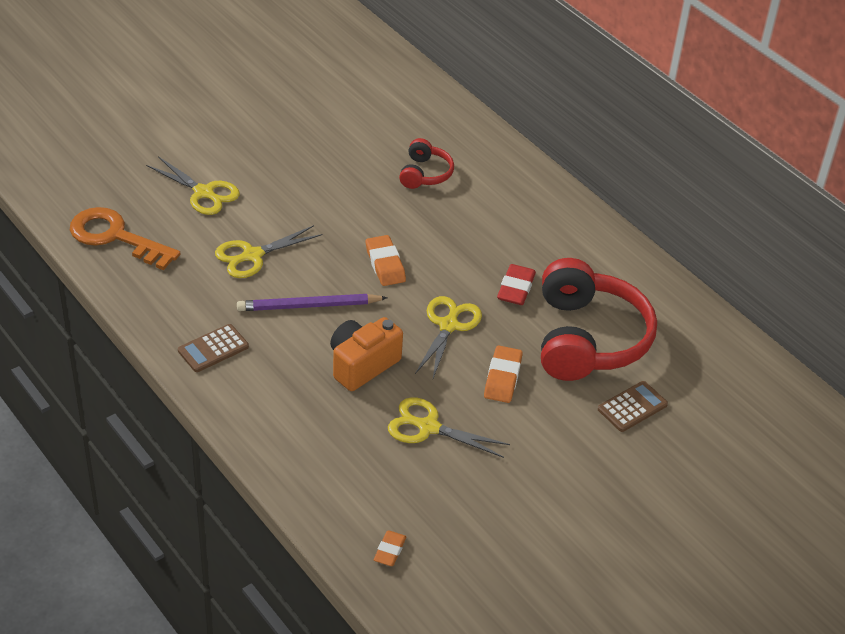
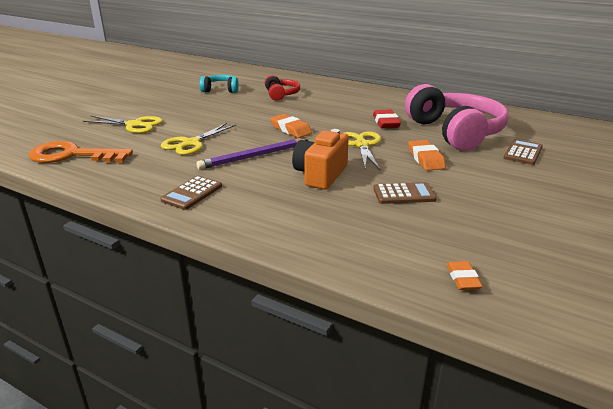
camera: 20 degrees left, 15 degrees down
(350, 135) = (221, 90): none -> turquoise headphones
(428, 427) = (404, 194): yellow scissors -> brown calculator
(587, 339) = (455, 132): red headphones -> pink headphones

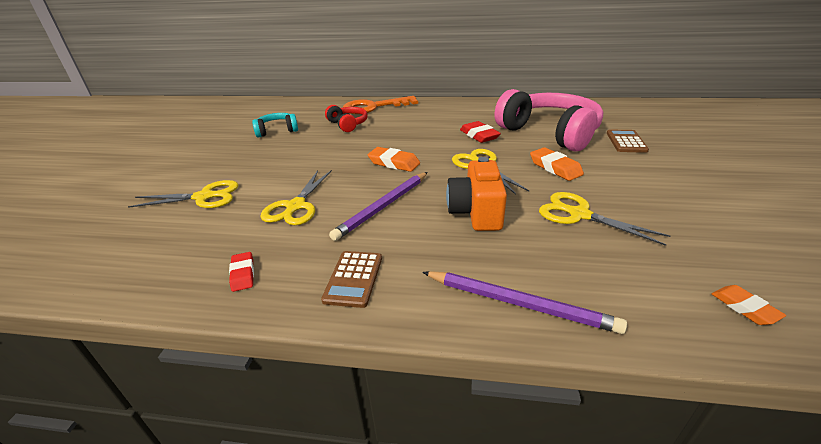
camera: 20 degrees left, 5 degrees up
(72, 155) = (145, 263): orange key -> orange key (374, 107)
(125, 174) = (243, 274): none -> red eraser
(290, 233) = (519, 303): none -> purple pencil
(404, 194) = (578, 214): brown calculator -> yellow scissors

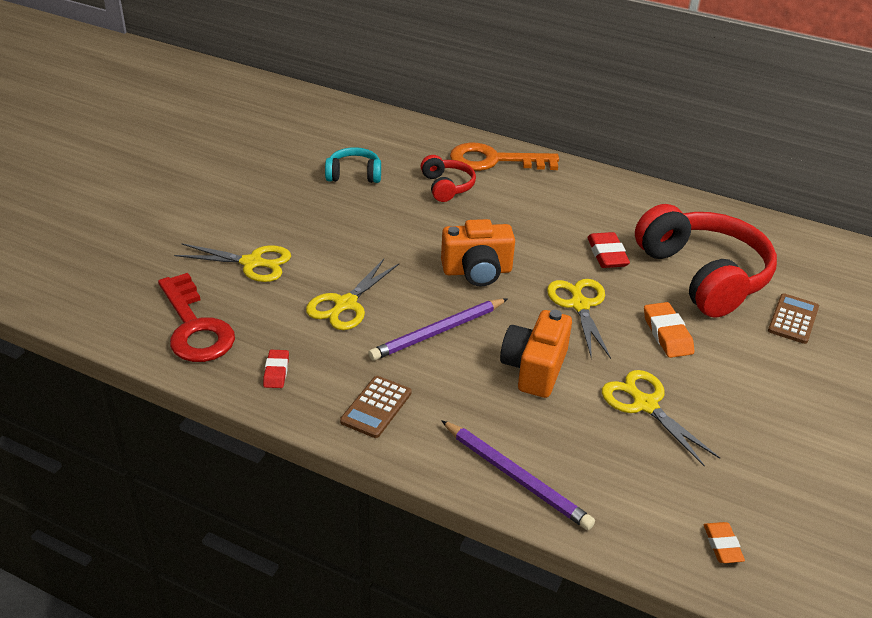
camera: 15 degrees right, 5 degrees up
(151, 257) = (195, 327): none -> red key
(394, 163) = (477, 271): orange eraser -> orange camera
(549, 133) = (703, 275): pink headphones -> red headphones

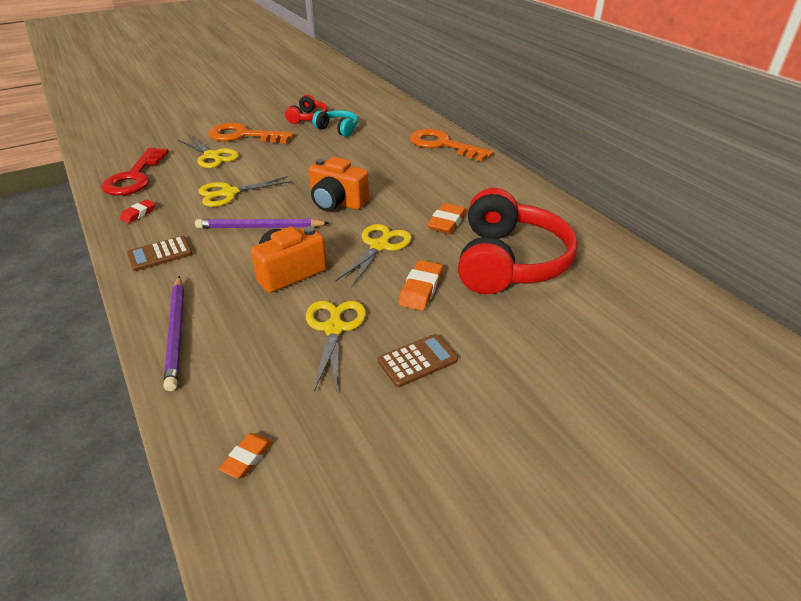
camera: 35 degrees right, 0 degrees up
(250, 220) = (243, 136): none -> orange key
(446, 186) = (388, 150): red headphones -> red headphones (308, 118)
(607, 254) = (447, 222): red eraser -> orange eraser
(793, 319) = (550, 321): brown calculator -> brown calculator (417, 361)

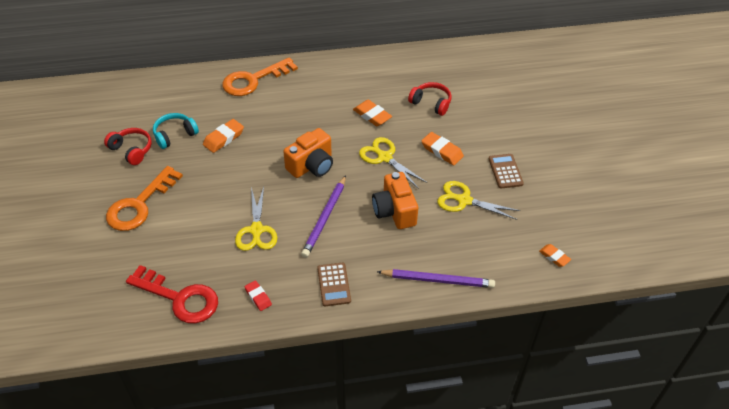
camera: 70 degrees left, 10 degrees up
(212, 156) = (172, 234): yellow scissors -> none
(348, 150) = (223, 138): none -> orange eraser
(508, 261) = (431, 103): red headphones -> red headphones, size x0.48

